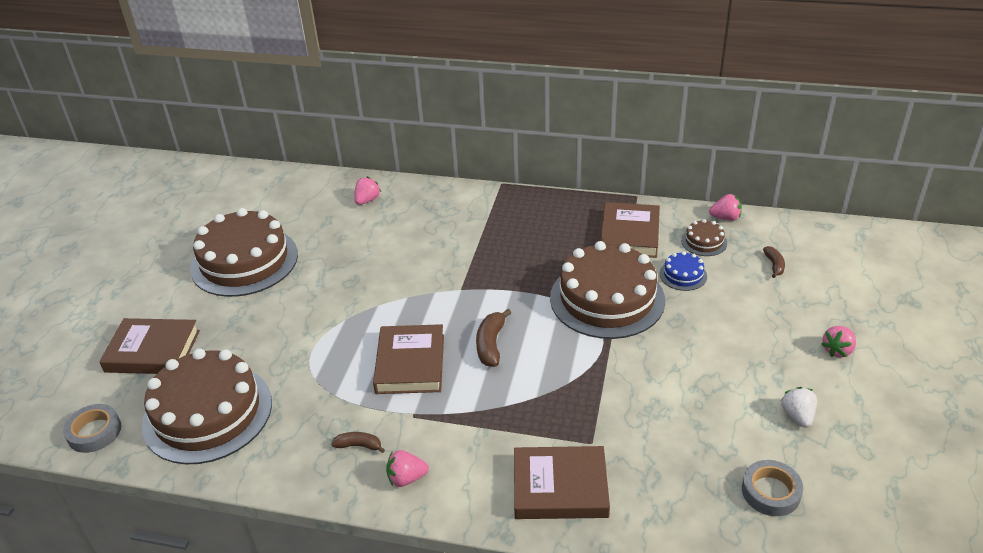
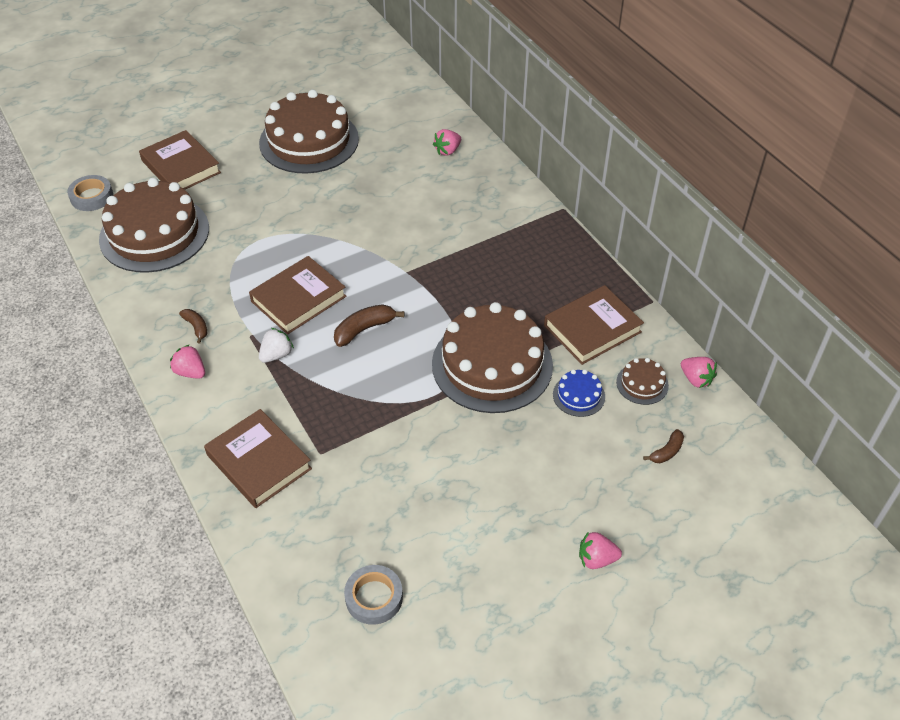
camera: 45 degrees right, 10 degrees up
(367, 200) = (447, 151): pink strawberry -> pink strawberry turned 150 degrees clockwise
(797, 416) = (480, 571): white strawberry -> white strawberry (276, 355)

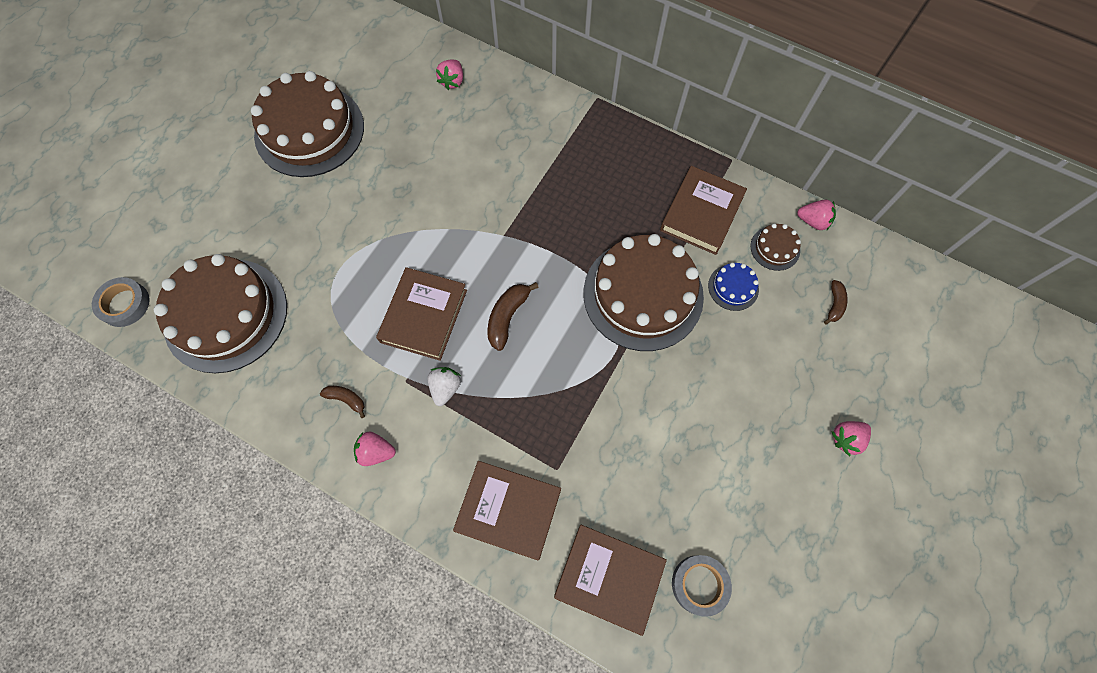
camera: 30 degrees left, 20 degrees up
(181, 167) = (197, 222): brown book -> brown book (609, 578)

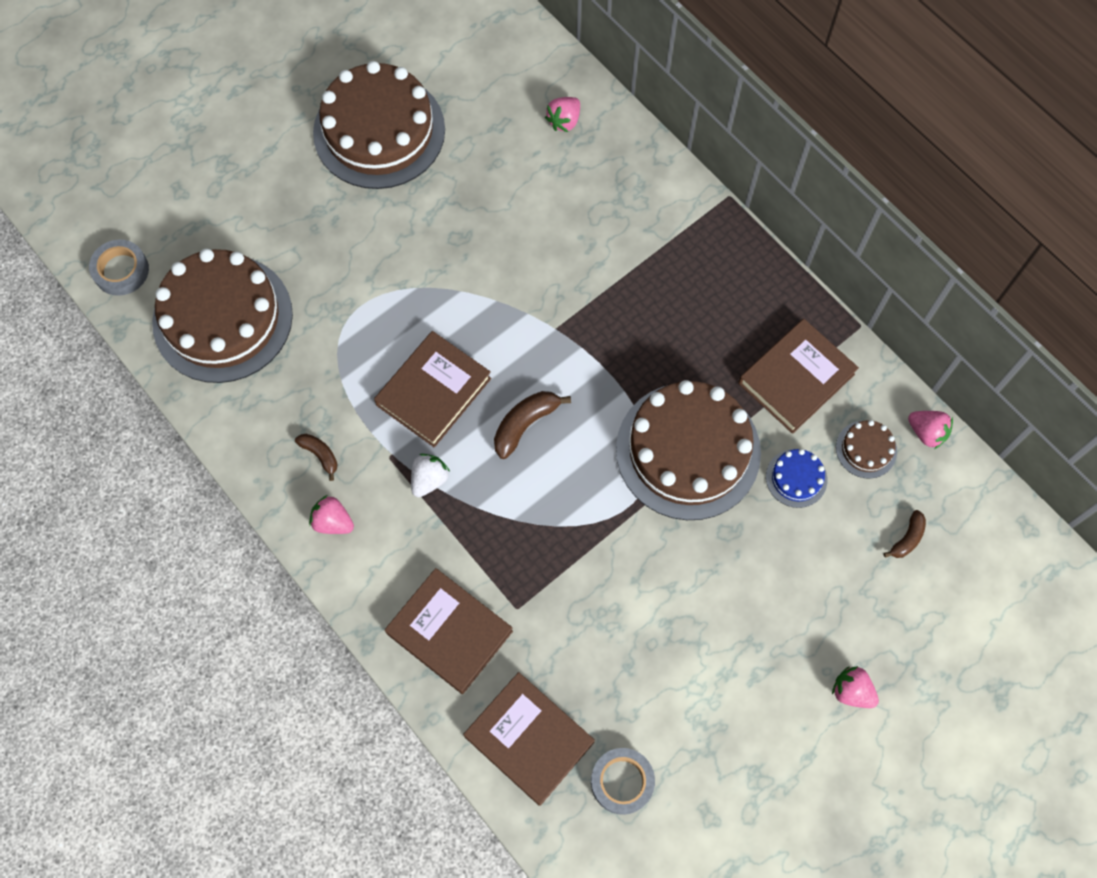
camera: 20 degrees right, 0 degrees up
(846, 438) = (851, 691): pink strawberry -> pink strawberry turned 45 degrees clockwise

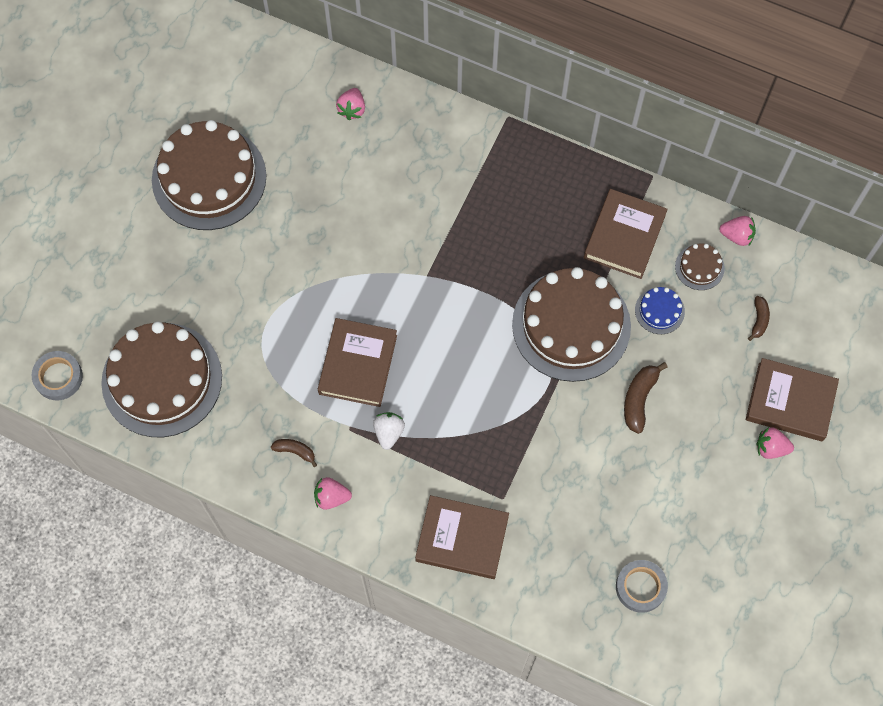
camera: 25 degrees left, 0 degrees up
(525, 424) = (440, 359): brown banana -> brown banana (639, 399)
(529, 739) = (559, 589): brown book -> brown book (790, 402)

